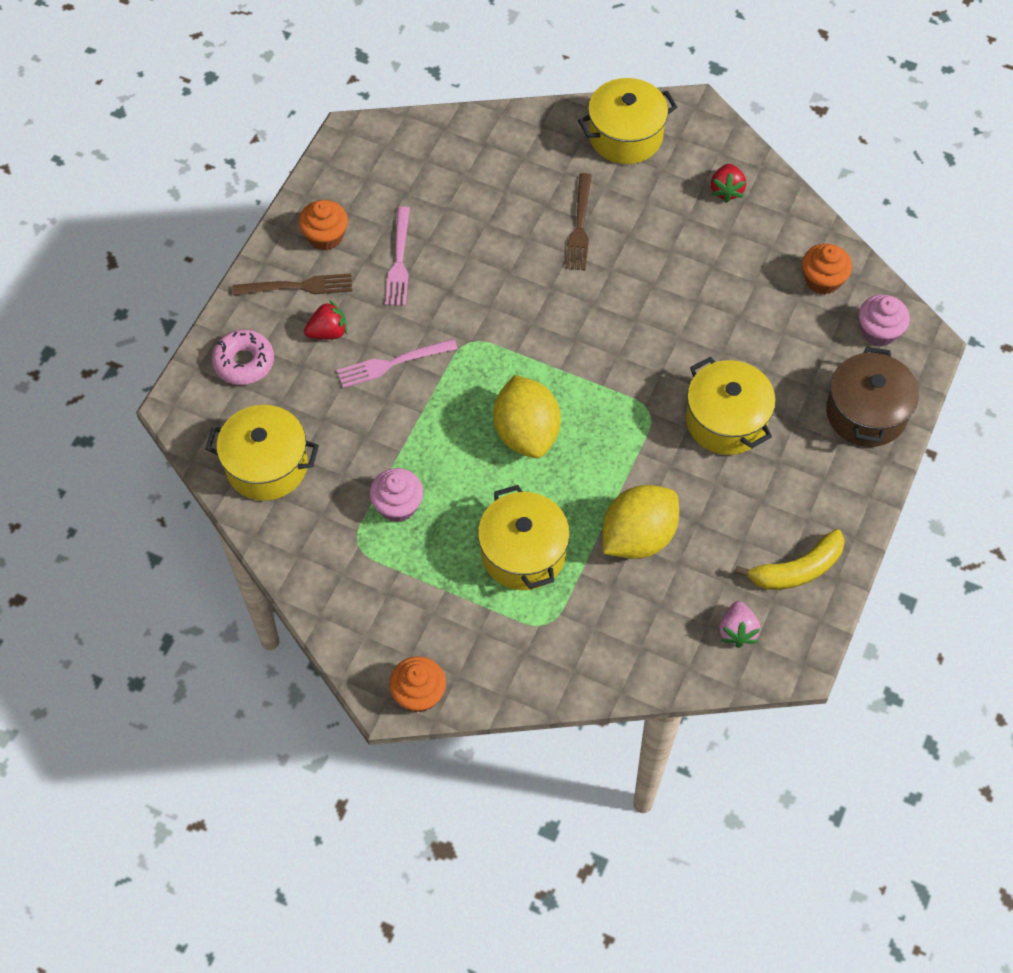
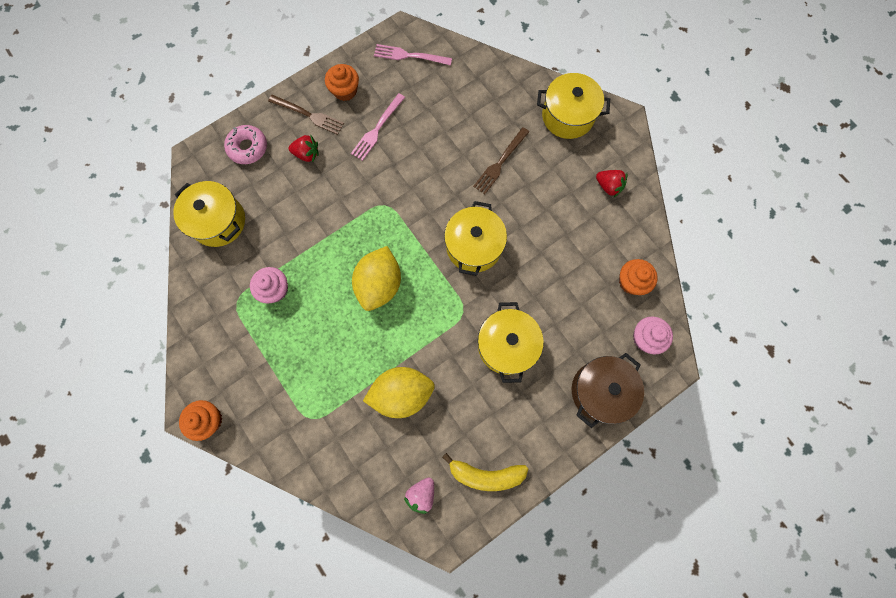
camera: 30 degrees right, 15 degrees up
(391, 364) = (330, 194): pink fork -> pink fork (409, 56)
(523, 553) = (327, 363): yellow pot -> yellow pot (474, 246)
(726, 190) = (608, 186): red strawberry -> red strawberry turned 90 degrees counterclockwise

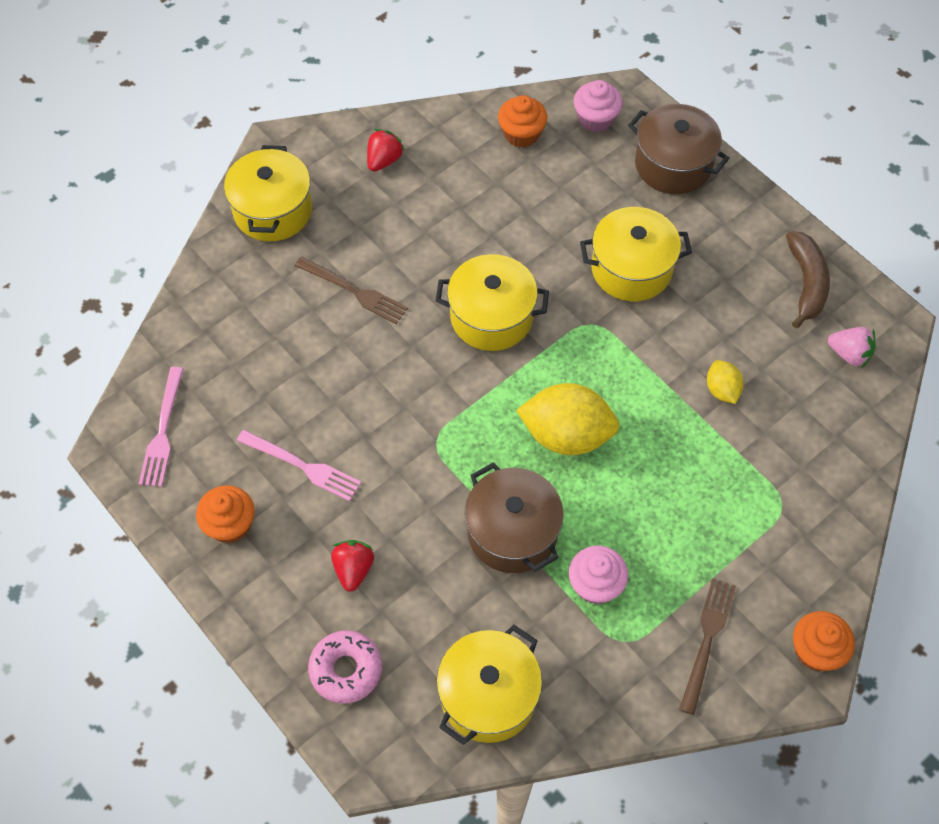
camera: 95 degrees left, 15 degrees down
(309, 115) = (279, 576): brown fork -> brown fork (707, 639)
(317, 244) = (512, 532): none -> brown pot
(402, 393) = (722, 390): yellow lemon -> yellow lemon, size x0.51
(485, 474) = (806, 283): yellow banana -> brown banana

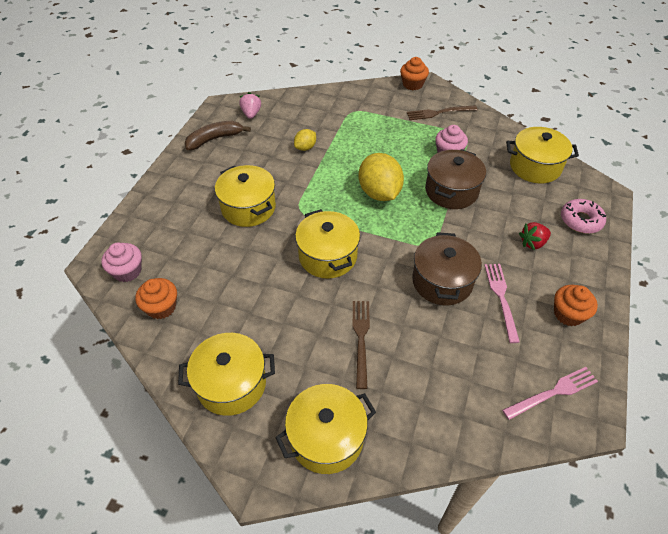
camera: 120 degrees left, 10 degrees down
(384, 160) = (231, 384): red strawberry -> yellow pot
(673, 164) = (152, 218): brown pot -> brown pot (442, 281)

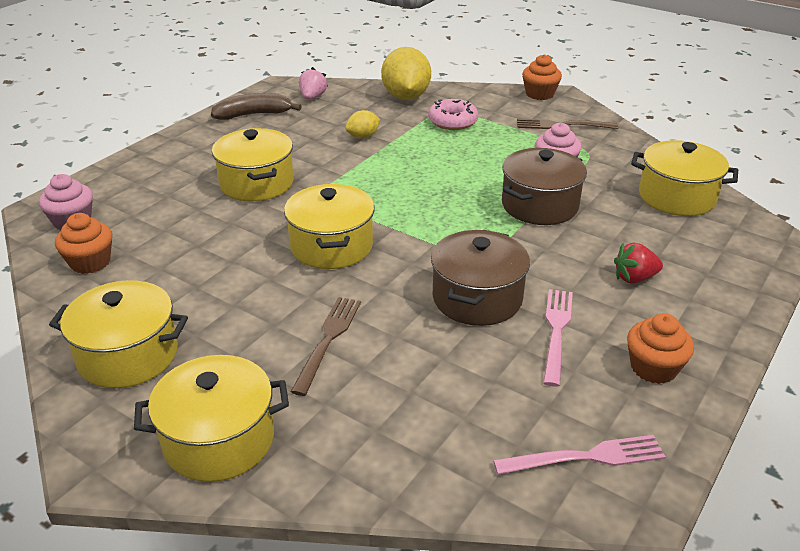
camera: 15 degrees right, 15 degrees down
(379, 193) = (437, 193): yellow lemon -> yellow lemon (406, 96)
(581, 220) = (722, 265): pink donut -> pink donut (453, 121)

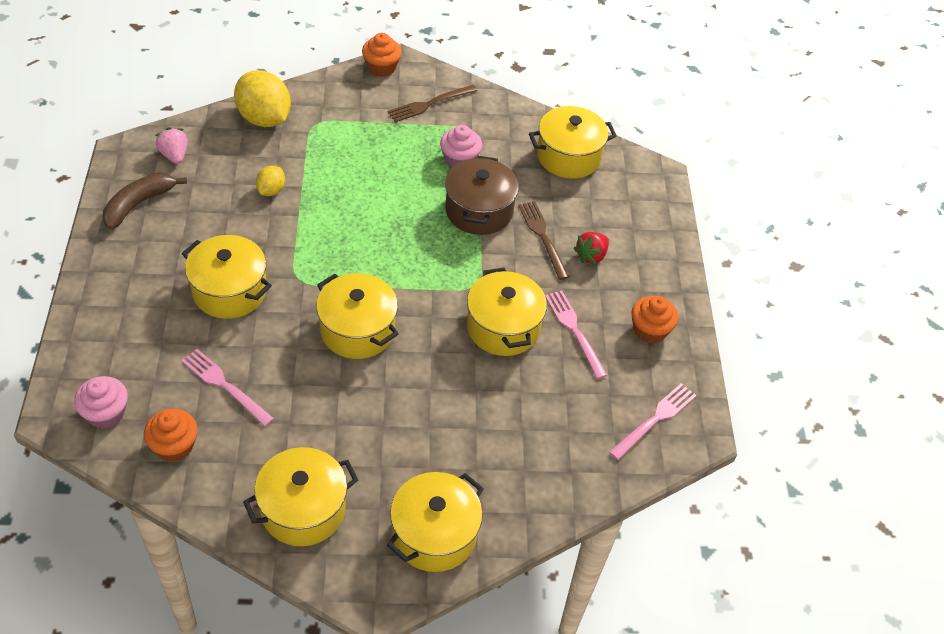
camera: 40 degrees left, 15 degrees up
(178, 239) = (224, 385): none -> pink fork
(328, 339) = (433, 417): brown fork -> brown fork (542, 236)
(453, 121) = (334, 136): pink donut -> none
(477, 298) = (503, 327): brown pot -> yellow pot

